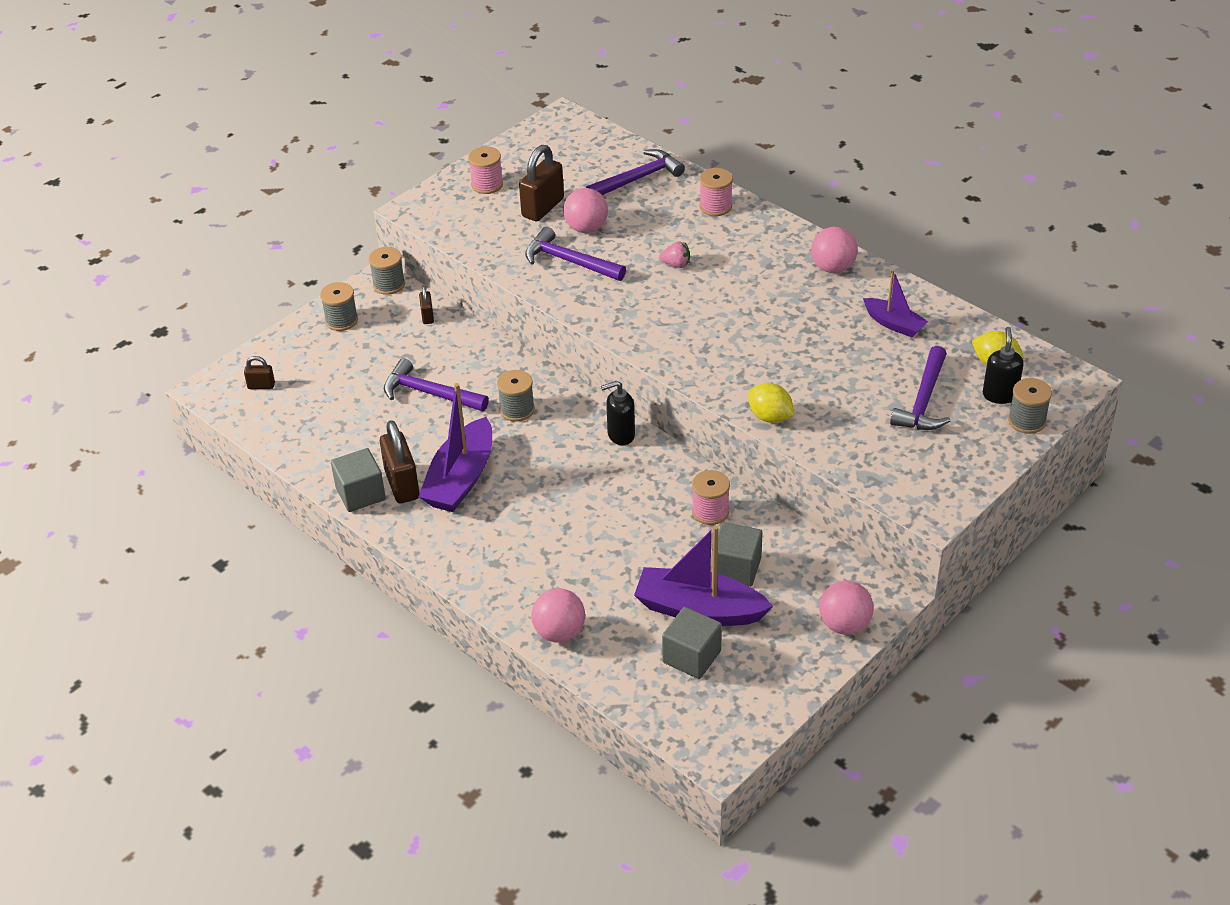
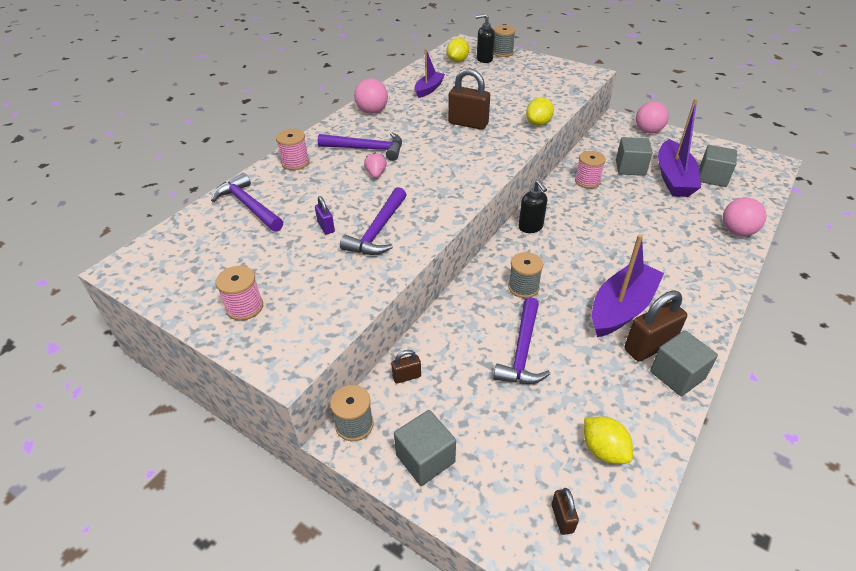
camera: 100 degrees left, 0 degrees up
(305, 422) = (603, 450): none -> yellow lemon
(341, 320) = (425, 458): grey spool -> grey cube
(461, 479) = (621, 308): purple boat -> purple boat turned 60 degrees counterclockwise
(542, 208) = (291, 259): brown padlock -> brown padlock (468, 124)
(586, 228) = (326, 227): pink ball -> purple padlock
(924, 400) = (498, 78): purple hammer -> purple hammer (367, 149)

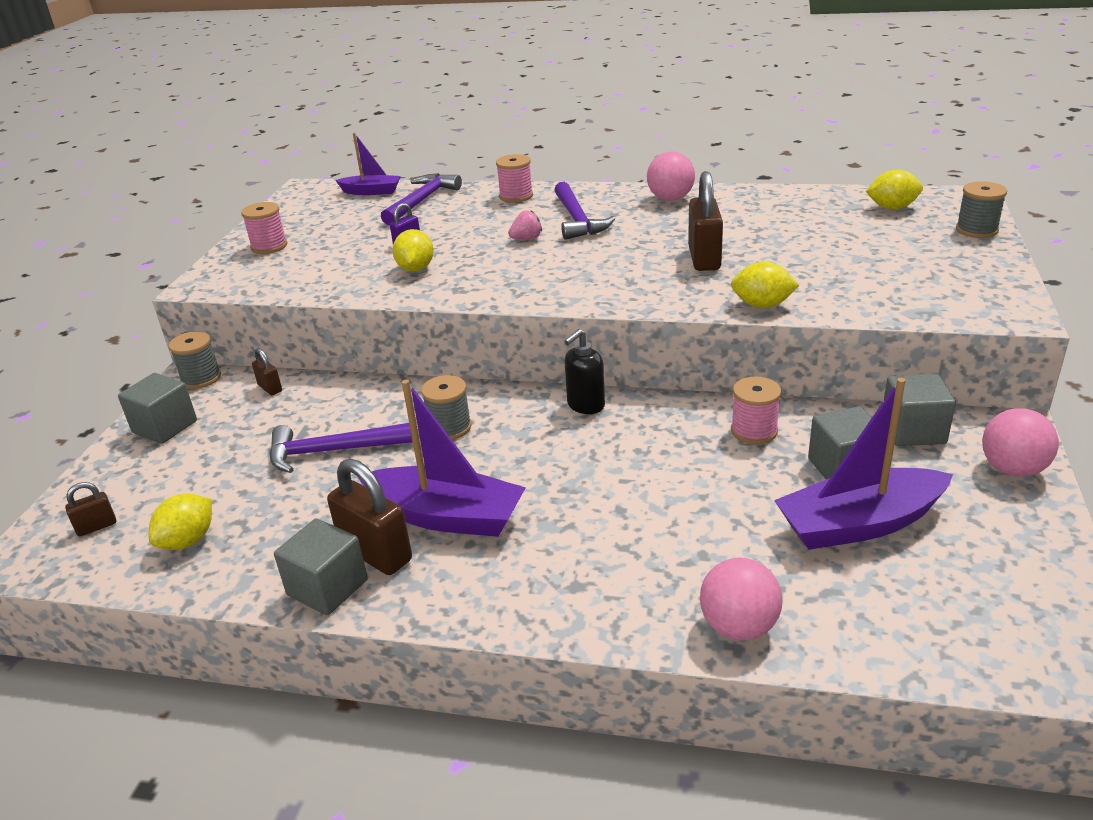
camera: 70 degrees right, 10 degrees down
(378, 231) = (415, 269): purple hammer -> yellow lemon
(429, 89) = (773, 212): purple boat -> purple boat (371, 191)
(484, 59) = (928, 223): black soap dispenser -> none
(712, 177) = (915, 576): grey cube -> grey cube (913, 431)

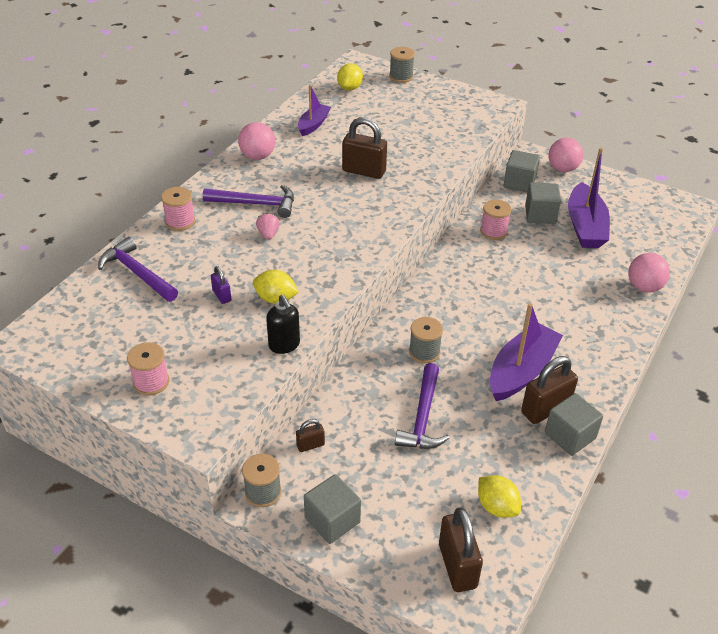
camera: 75 degrees left, 10 degrees up
(96, 526) = (457, 566): brown padlock -> brown padlock, size x1.95
(371, 191) = (80, 300): purple boat -> purple boat (313, 124)
(585, 405) = (432, 286): black soap dispenser -> black soap dispenser (284, 345)
(762, 305) = (439, 170): yellow lemon -> none

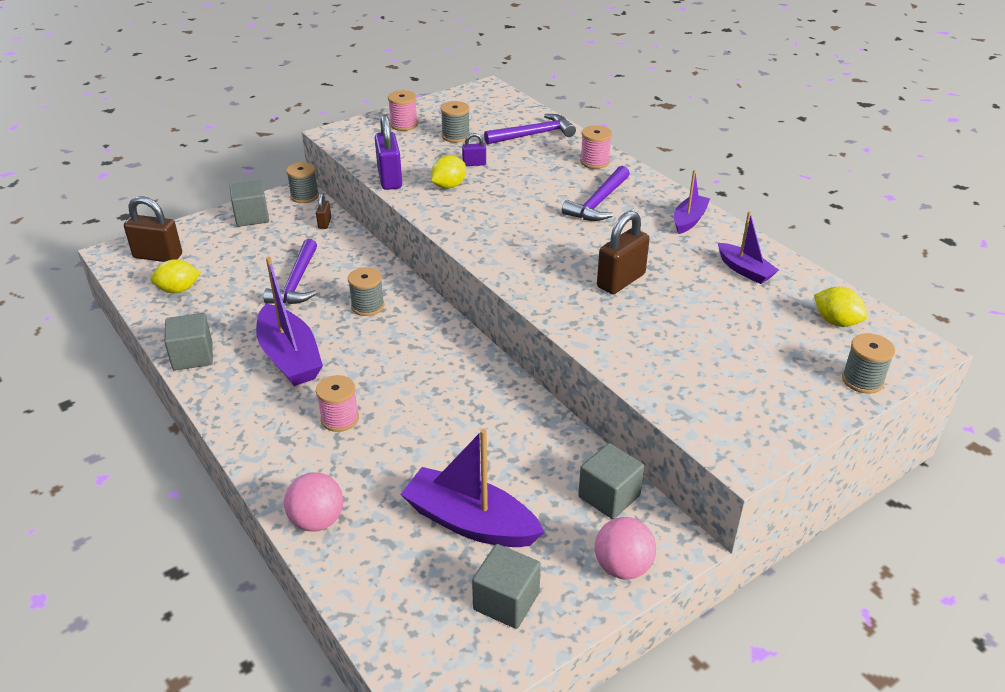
camera: 115 degrees right, 5 degrees down
(164, 329) = (455, 136): none -> grey spool
(258, 156) = (689, 220): pink ball -> purple boat
(268, 234) = (543, 200): pink strawberry -> none
(284, 345) = (390, 179): black soap dispenser -> purple padlock
(423, 417) = (297, 282): purple hammer -> purple hammer turned 120 degrees counterclockwise
(493, 231) = (515, 424): pink spool -> pink spool (340, 419)
(540, 214) = (523, 485): grey cube -> grey cube (506, 601)
(545, 409) = (234, 354): brown padlock -> none

